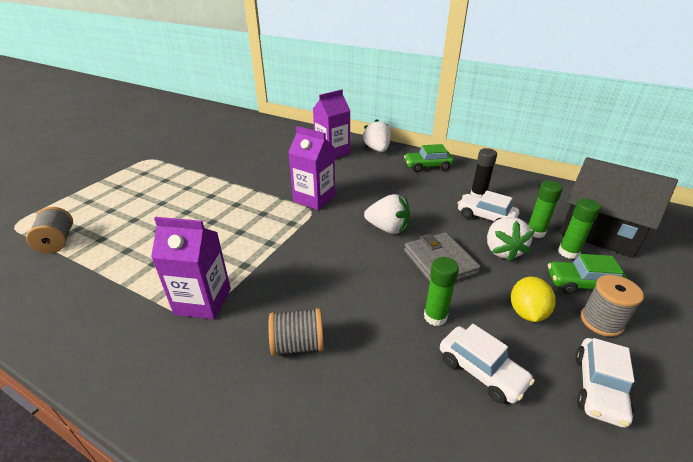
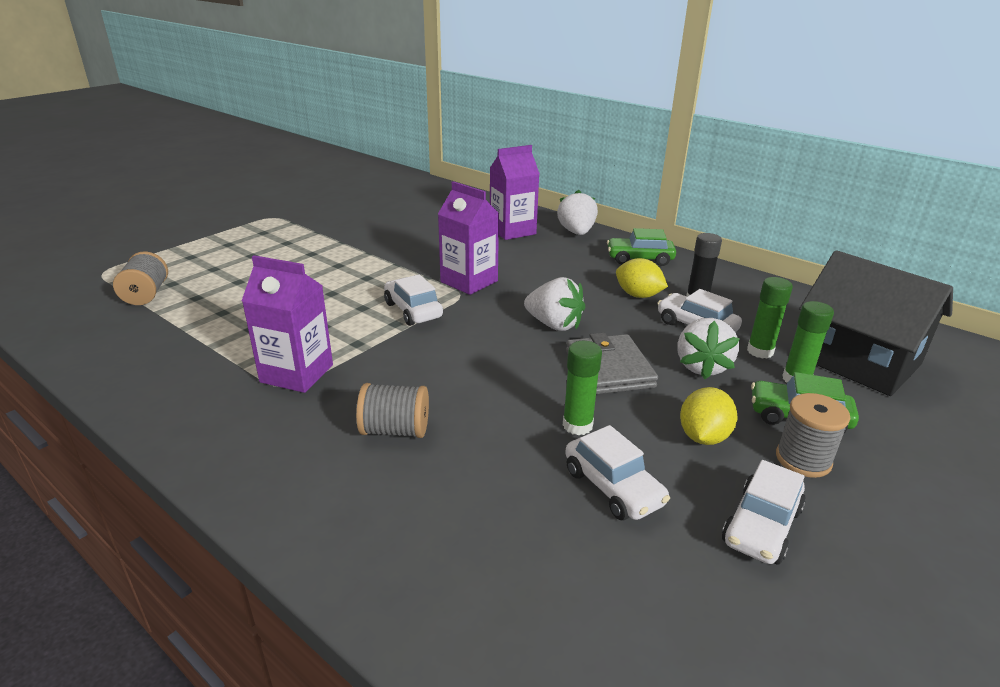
camera: 10 degrees right, 5 degrees down
(280, 229) = (413, 310): none -> white car
(437, 196) = (638, 295): none -> yellow lemon

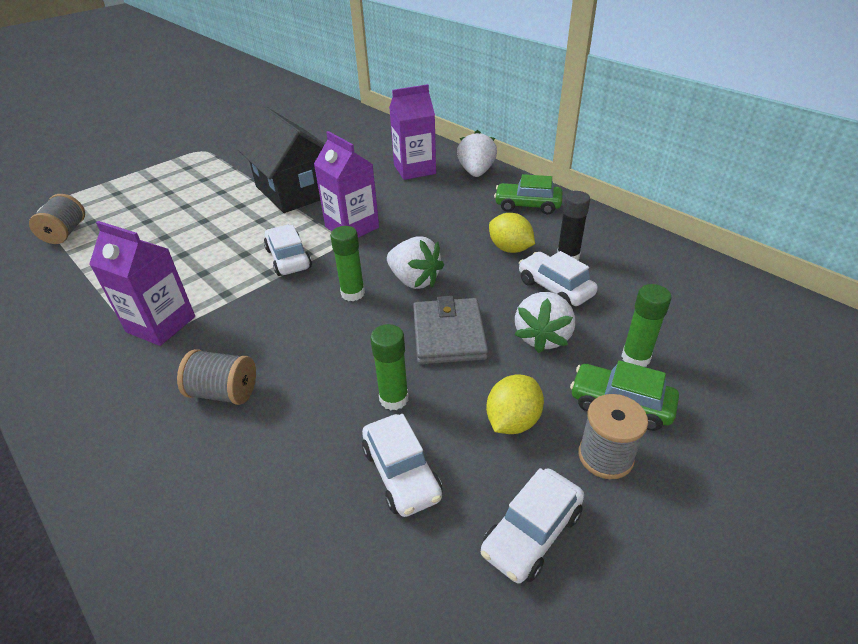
camera: 10 degrees right, 10 degrees up
(760, 351) = (610, 321): green glue stick -> green glue stick (353, 293)
(857, 360) = (710, 338): black house -> black house (295, 190)

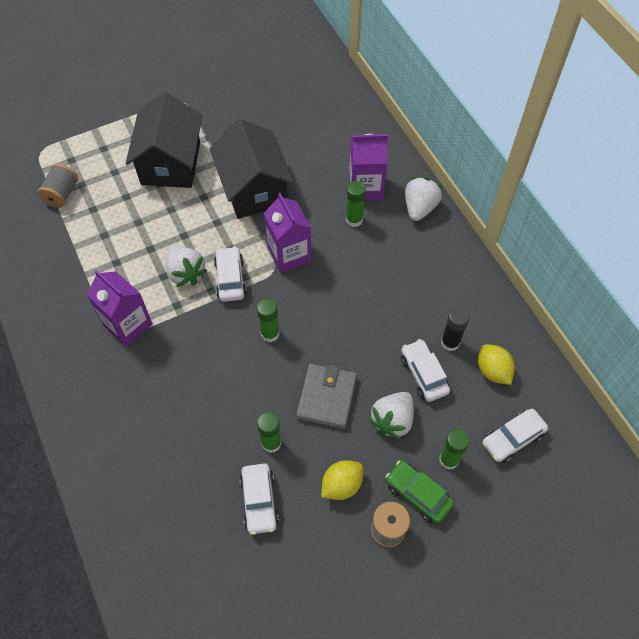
camera: 15 degrees right, 20 degrees up
(197, 189) = (171, 163): none -> black house
(224, 392) = (163, 403): grey spool -> none
(413, 191) = (354, 220): none -> green glue stick
(414, 280) = (320, 333): white strawberry -> white strawberry (186, 273)
(510, 249) = (408, 319): yellow lemon -> yellow lemon (492, 371)
(527, 205) = (445, 269): green car -> none
(532, 533) = (321, 564): white car -> white car (512, 439)

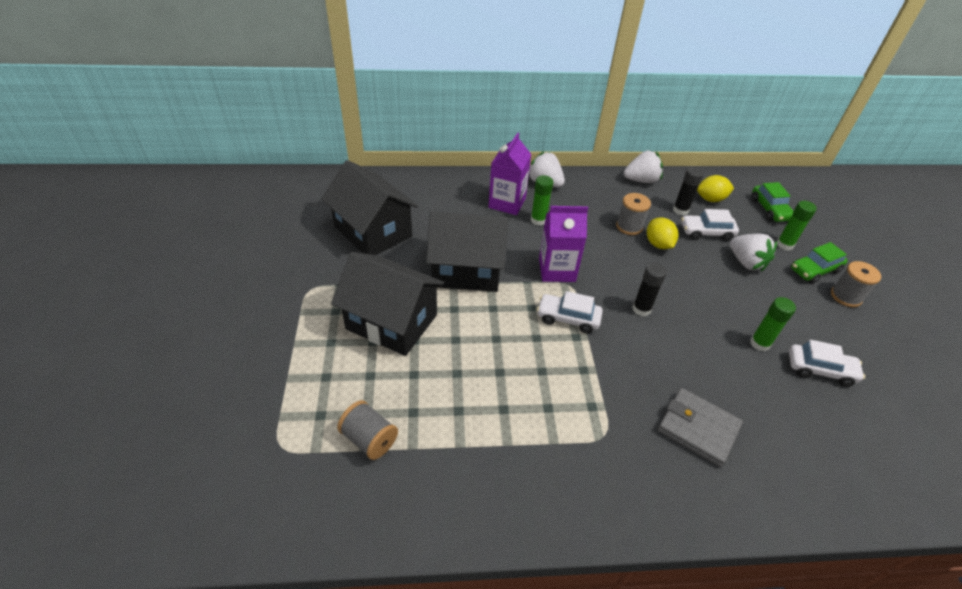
camera: 70 degrees left, 15 degrees down
(128, 325) = (594, 420): purple carton -> none
(186, 273) = (546, 350): white strawberry -> white strawberry (641, 180)
(267, 109) = (373, 232): none -> black house
(270, 334) = (641, 309): green glue stick -> black glue stick
(326, 397) = (717, 293): grey wallet -> grey wallet (697, 428)
(341, 485) = (805, 311): yellow lemon -> yellow lemon (658, 244)
(390, 299) = (629, 226): none -> grey spool
(512, 439) = (769, 209): white car -> green car

